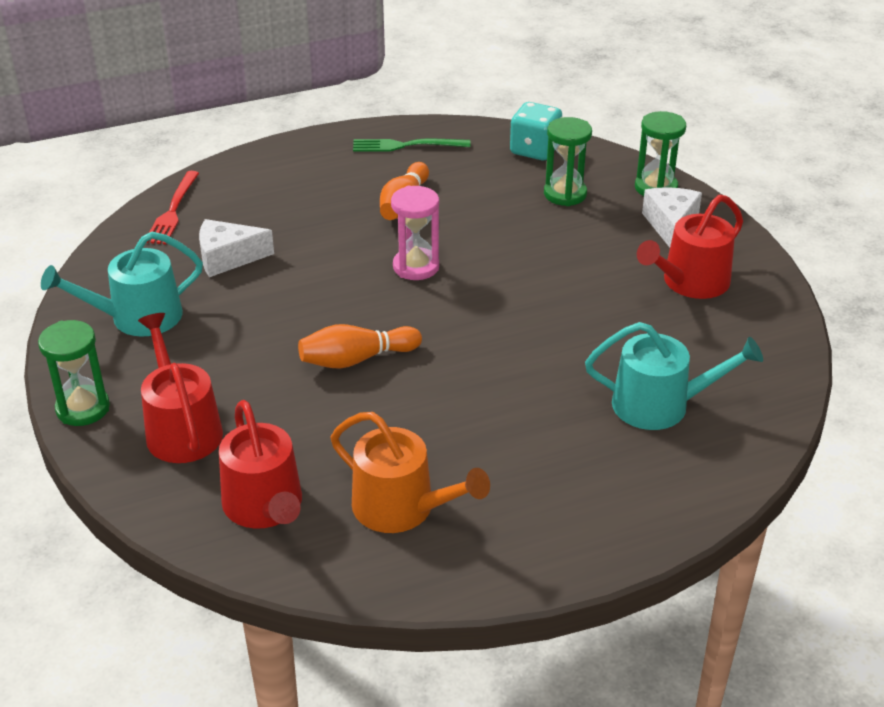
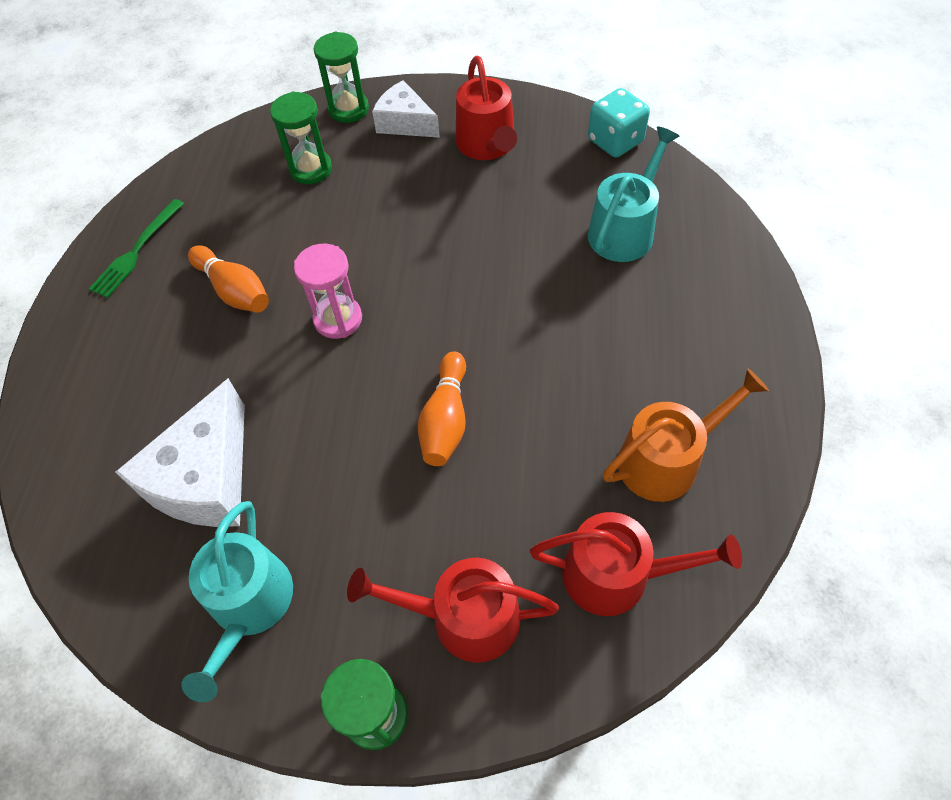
camera: 60 degrees left, 20 degrees up
(173, 211) = (76, 506): red fork -> none
(228, 258) = (206, 478): white cheese -> white cheese, size x1.59
(535, 150) = (228, 161): turquoise dice -> turquoise dice (615, 141)

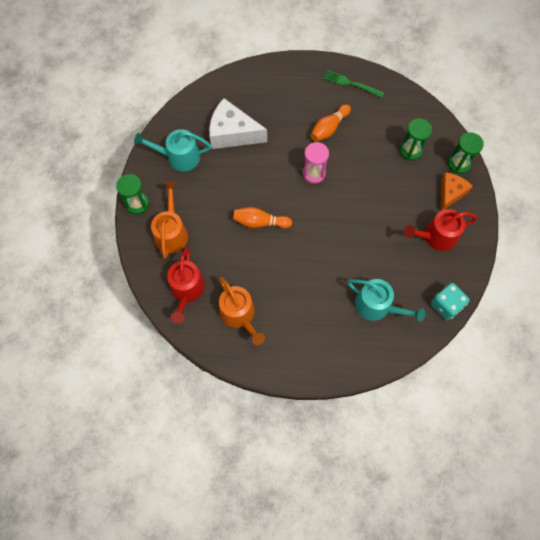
camera: 85 degrees right, 10 degrees up
(405, 123) = (450, 193): white cheese -> orange cheese
(464, 617) = (171, 232): red watering can -> orange watering can

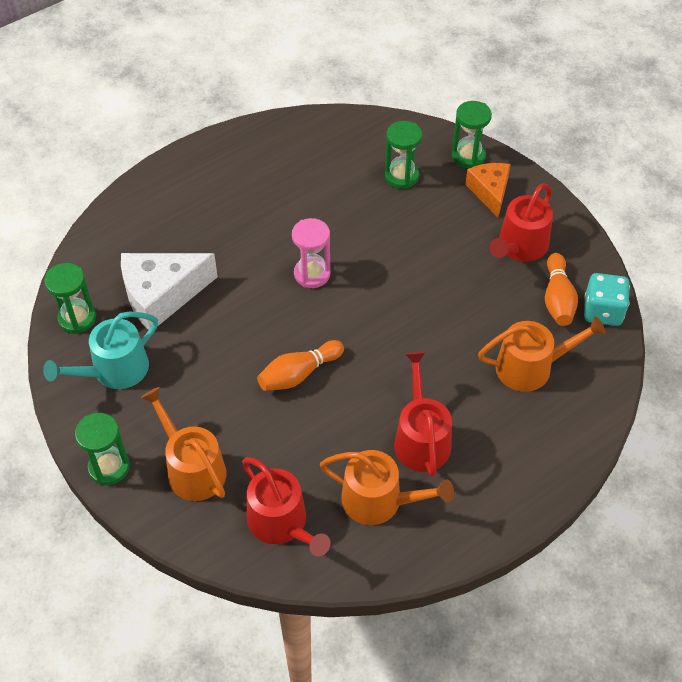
camera: 40 degrees left, 15 degrees down
(185, 118) = (77, 318): none -> green hourglass
(287, 300) = (421, 439): none -> red watering can
(329, 128) = (281, 212): orange bowling pin -> orange bowling pin (557, 299)
(350, 84) = (260, 149): green fork -> none
(377, 306) = (530, 367): turquoise watering can -> orange watering can

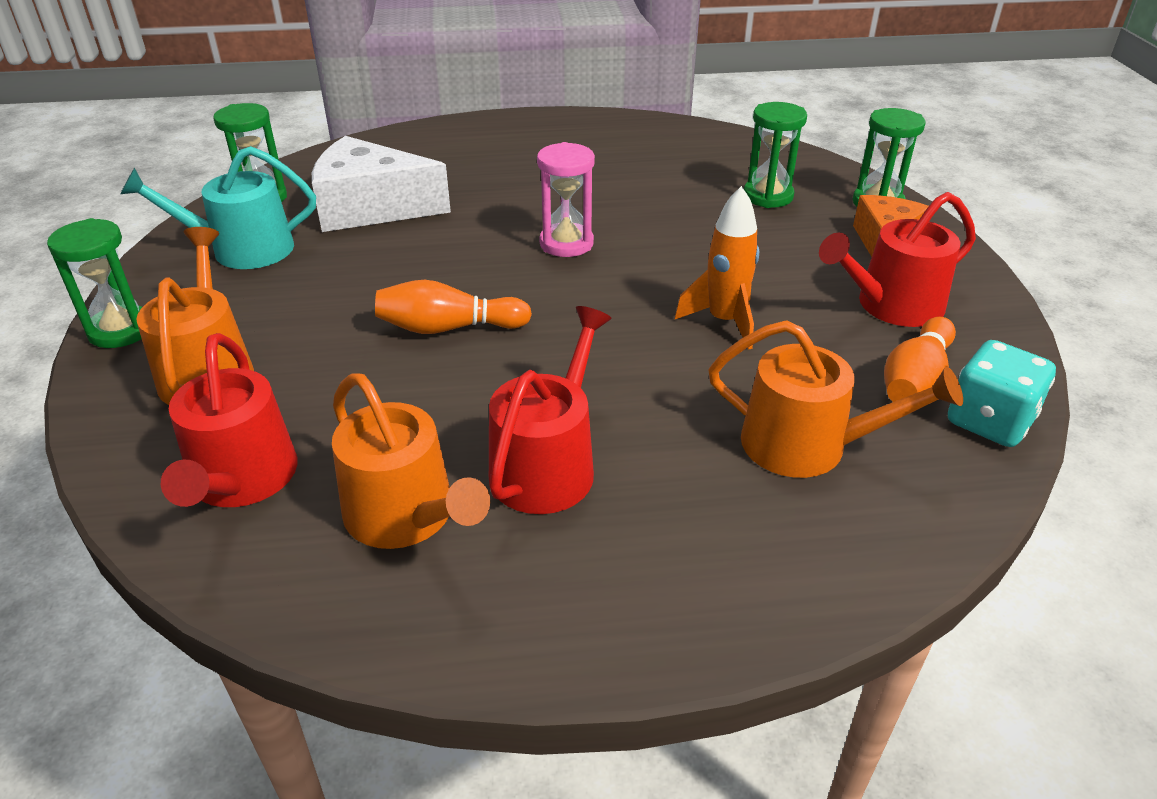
camera: 30 degrees right, 15 degrees down
(442, 299) = (724, 321): none -> orange rocket

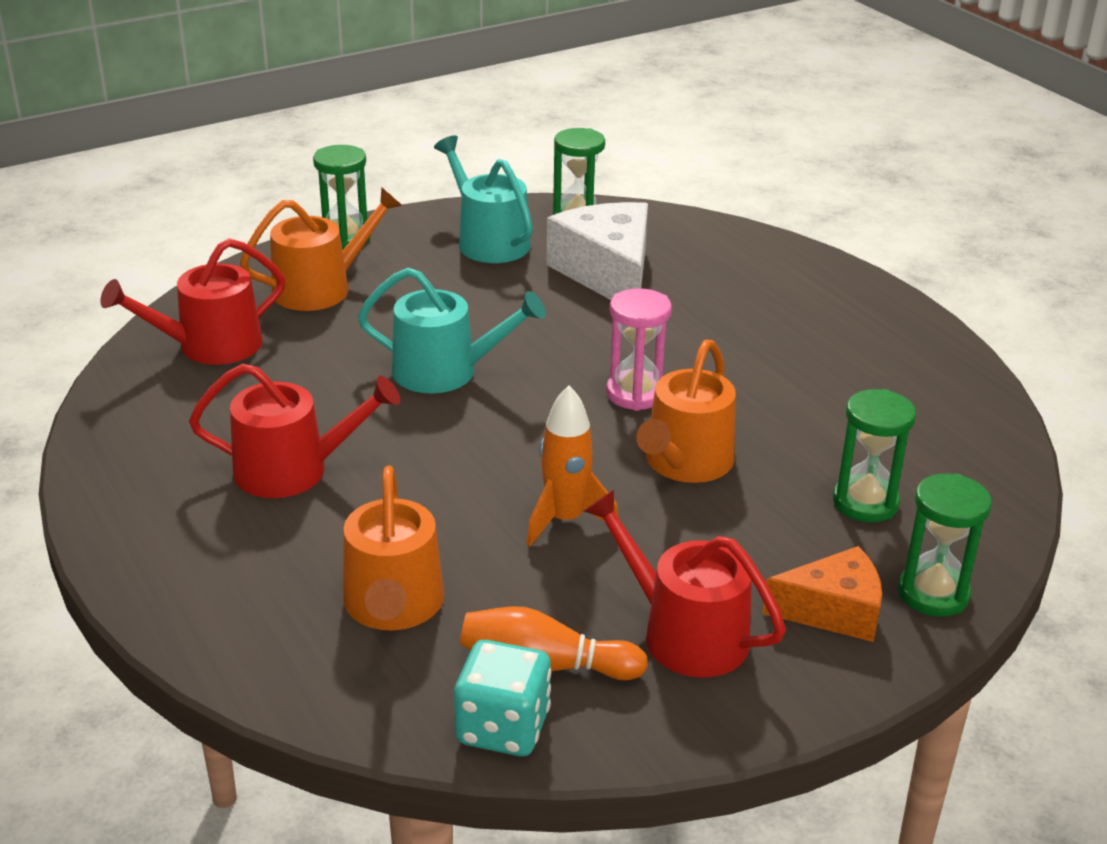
camera: 65 degrees right, 5 degrees down
(406, 516) = (205, 423): orange watering can -> orange watering can (685, 463)
(448, 328) = (445, 371): orange bowling pin -> turquoise watering can

